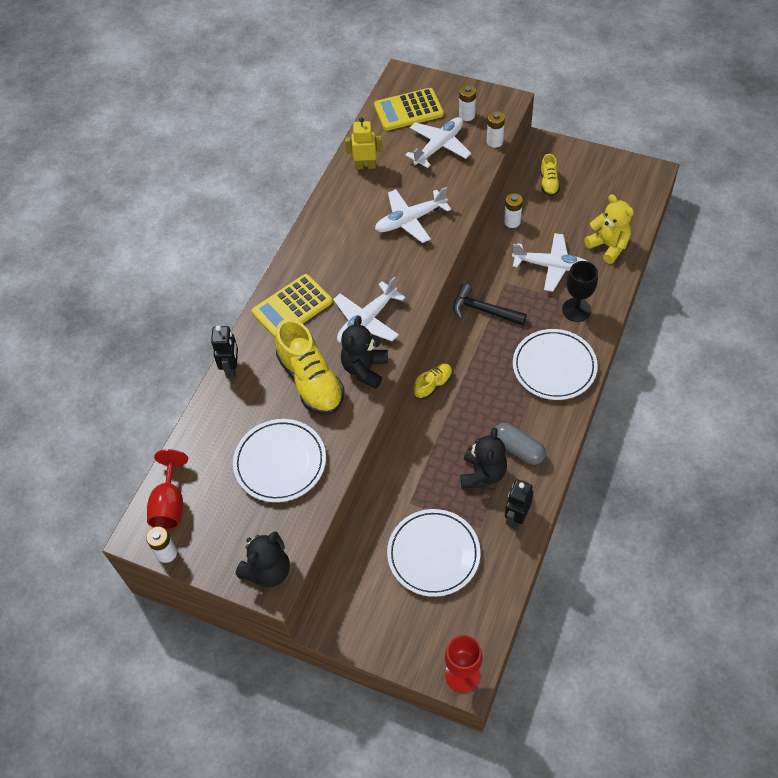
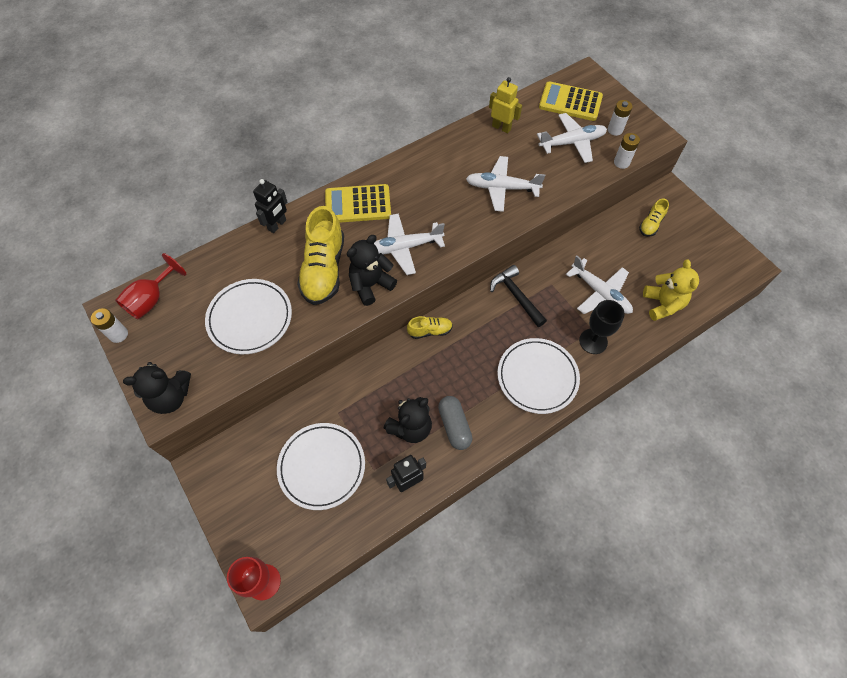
camera: 30 degrees right, 5 degrees up
(512, 222) = (595, 238): white battery -> none

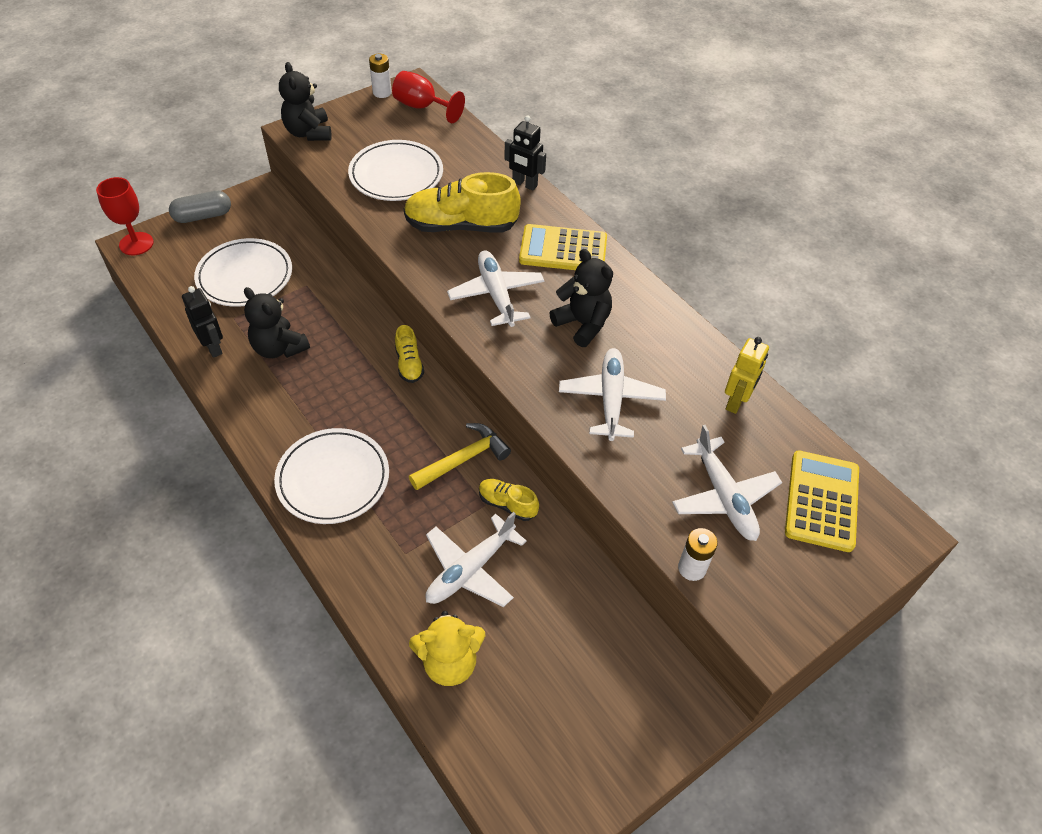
camera: 85 degrees right, 10 degrees down
(358, 204) = (563, 250): yellow calculator -> yellow calculator turned 75 degrees counterclockwise
(371, 285) = (439, 266): black teddy bear -> black teddy bear (582, 324)
(454, 426) = (275, 389): grey capsule -> grey capsule (203, 216)
(516, 296) = (463, 459): black hammer -> yellow hammer
(593, 341) = (385, 552): black goblet -> none
(615, 130) = (769, 566): white battery -> none
(650, 224) = (616, 665): yellow shoe -> yellow shoe (507, 504)

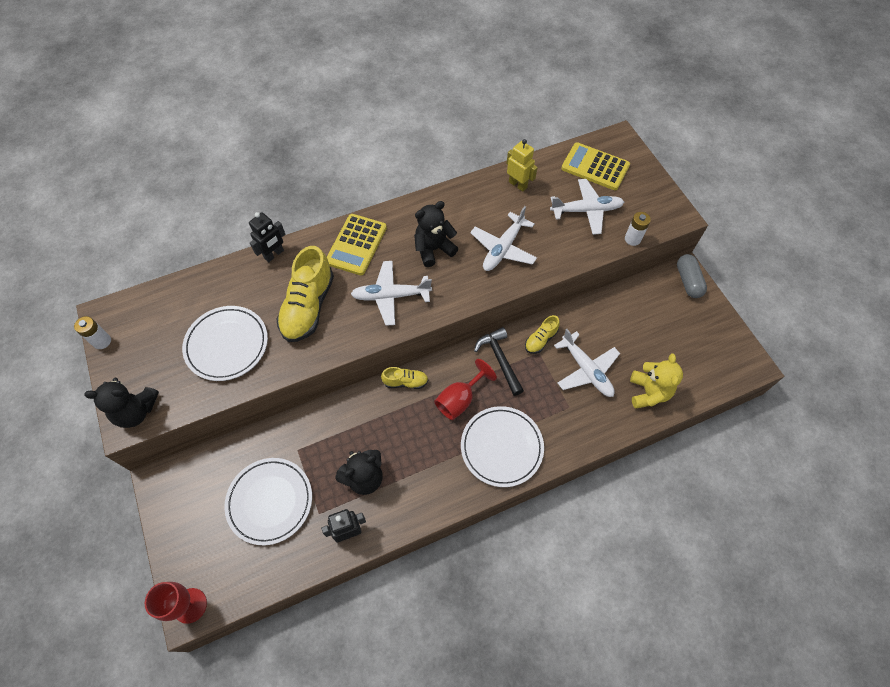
camera: 75 degrees left, 10 degrees up
(203, 216) = (173, 538): grey capsule -> grey capsule (688, 281)
(422, 107) = (140, 311): red goblet -> red goblet (459, 399)
(463, 459) = (500, 360): yellow hammer -> black hammer
(611, 399) = (503, 248): white plane -> white plane turned 75 degrees counterclockwise

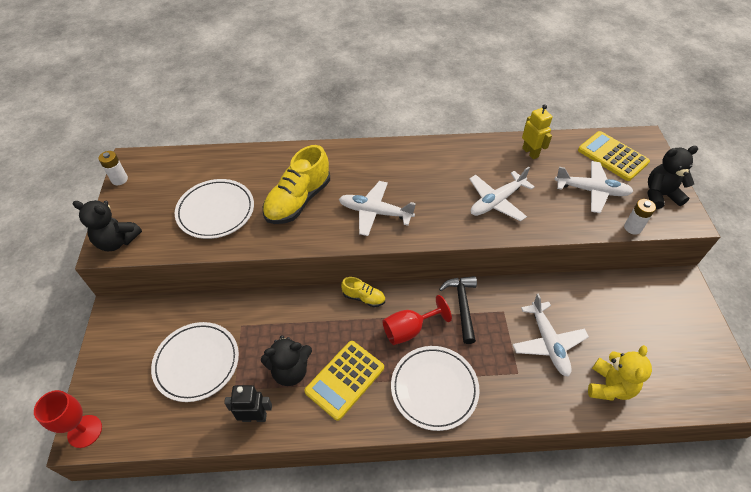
camera: 20 degrees right, 10 degrees down
(274, 254) = (288, 152): black robot -> none
(356, 245) = (362, 163): yellow calculator -> yellow calculator (345, 379)
(433, 249) = (430, 185): black teddy bear -> black teddy bear (660, 195)
(540, 340) = (509, 300): yellow shoe -> none
(688, 281) = (685, 291): grey capsule -> none

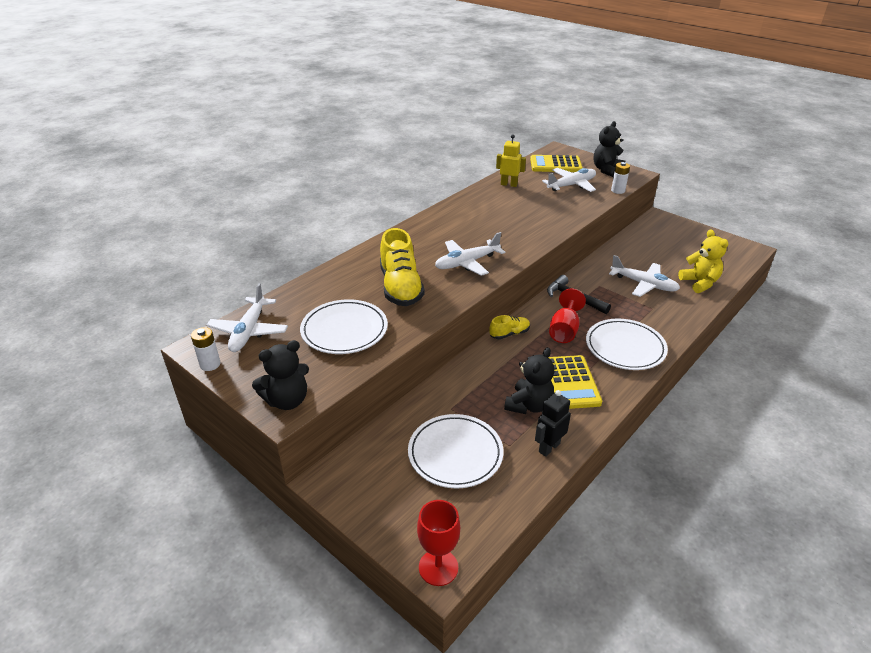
camera: 45 degrees left, 15 degrees down
(496, 201) = (530, 217): white plane -> white plane (249, 331)

